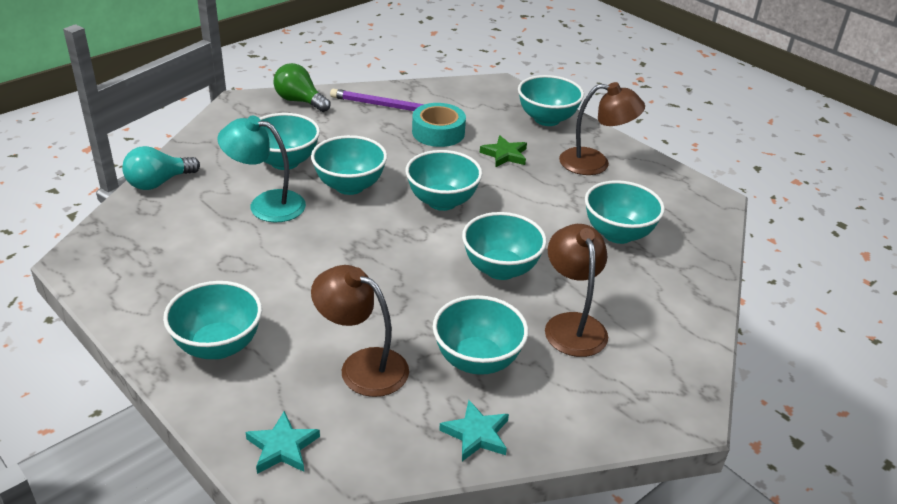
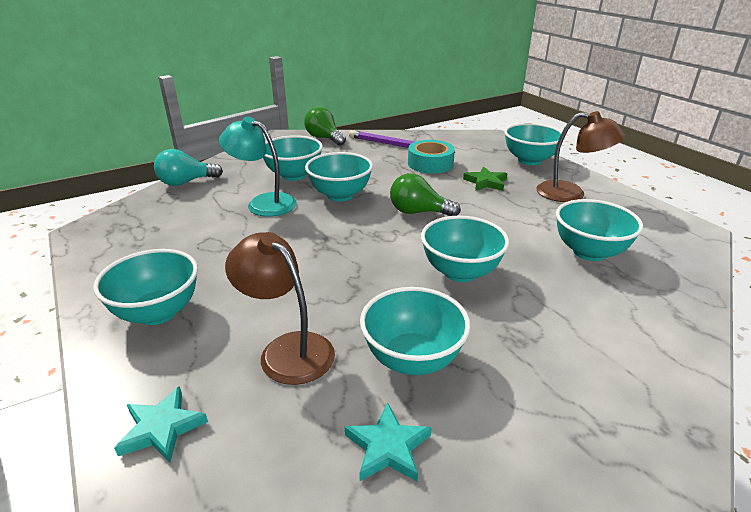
camera: 15 degrees right, 5 degrees down
(442, 201) = (418, 212): turquoise bowl -> green light bulb
(572, 325) = (528, 334): brown lamp -> none

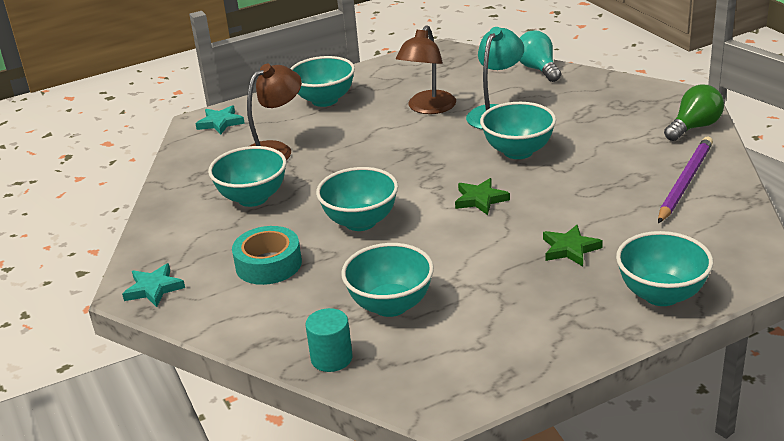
camera: 95 degrees right, 0 degrees up
(293, 175) = (566, 120): turquoise bowl -> none
(387, 447) = (182, 191): turquoise star -> turquoise star (154, 288)
(418, 212) = (480, 199): green light bulb -> green star
(430, 164) = (624, 208): turquoise tape -> turquoise tape (268, 264)
(571, 194) = (543, 317): brown lamp -> brown lamp (428, 108)
(679, 279) = (331, 358): none -> turquoise cylinder

